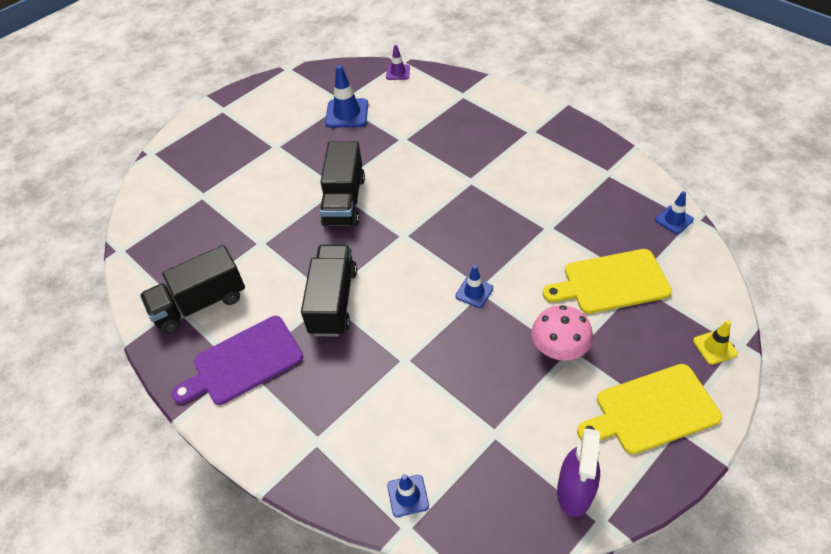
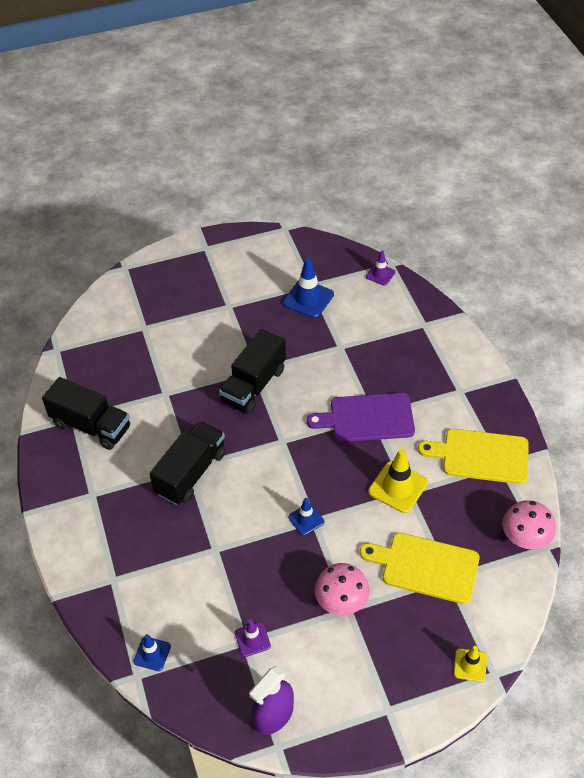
camera: 25 degrees right, 0 degrees up
(200, 304) = (91, 426): black truck -> black truck turned 150 degrees counterclockwise
(243, 362) = (96, 491): purple cutting board -> purple cutting board (367, 418)
(501, 427) = (252, 639): none -> purple traffic cone
(536, 228) = (398, 487): none -> yellow traffic cone
(652, 410) = (378, 688): yellow cutting board -> yellow cutting board (481, 456)
(674, 220) = (525, 537): blue traffic cone -> pink mushroom

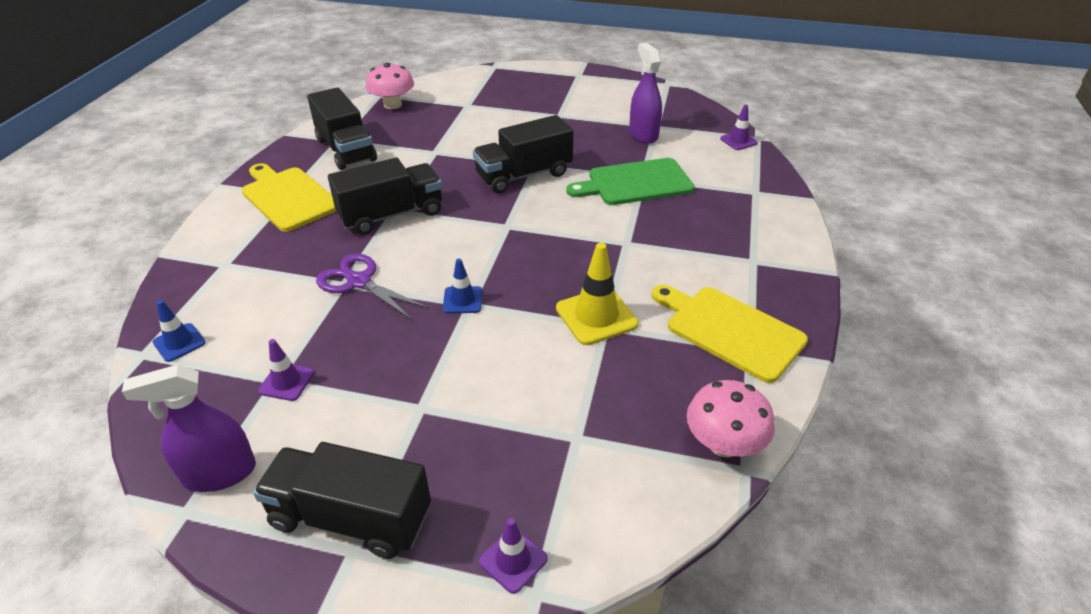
camera: 30 degrees right, 10 degrees down
(224, 542) = (359, 282): none -> purple scissors
(308, 299) = (643, 134): blue traffic cone -> purple spray bottle
(338, 354) = (635, 183): none -> green cutting board
(341, 601) = (421, 395): pink mushroom -> pink mushroom (392, 105)
(367, 418) = (618, 243): purple cutting board -> none
(371, 694) = (351, 518): none -> black truck
(426, 567) = (557, 411): yellow cutting board -> yellow cutting board (288, 197)
(470, 665) = (513, 560): yellow traffic cone -> purple traffic cone

